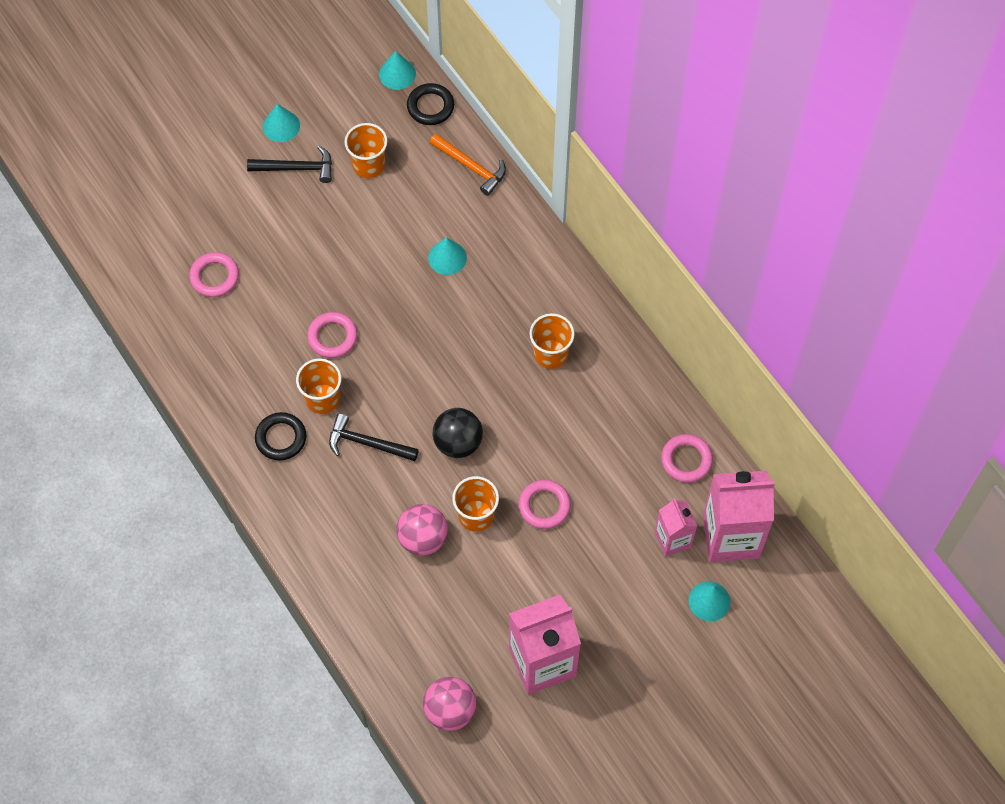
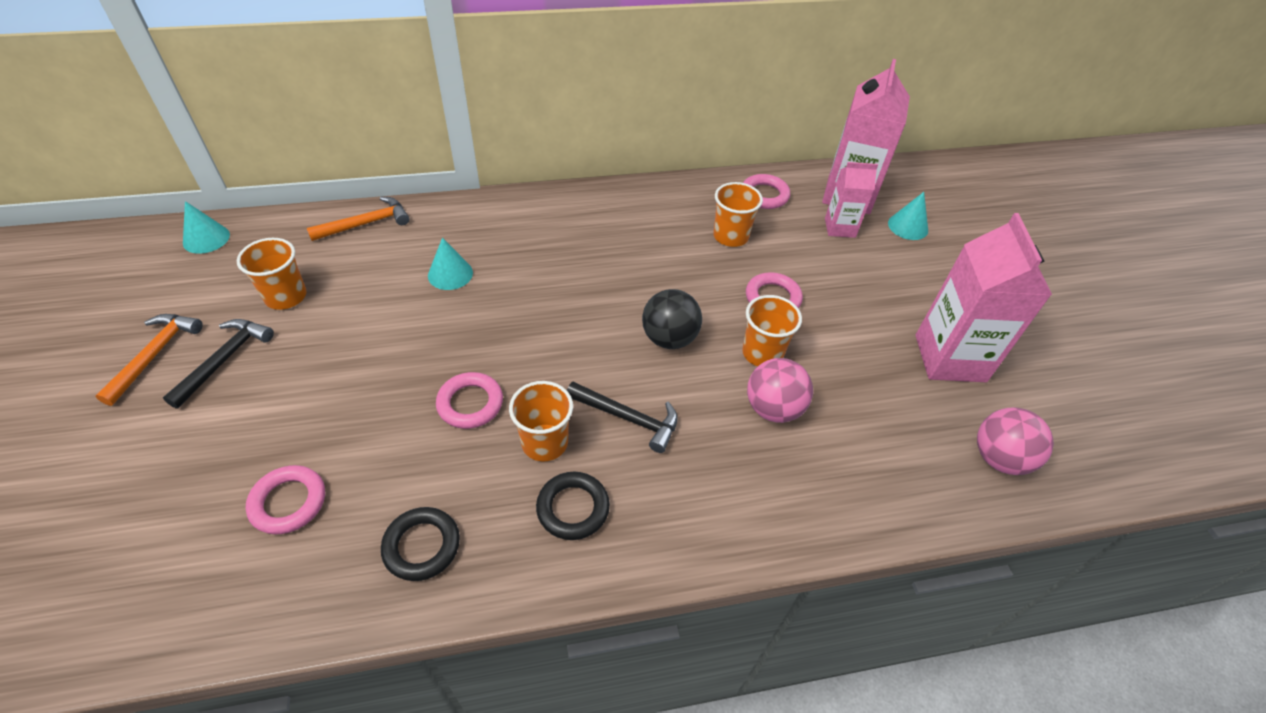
camera: 70 degrees left, 15 degrees down
(281, 126) = (155, 355): turquoise cone -> orange hammer
(367, 443) = (628, 418): black hammer -> black hammer turned 105 degrees counterclockwise
(430, 107) = (270, 228): black ring -> black ring (422, 546)
(550, 354) = (610, 239): orange cup -> orange cup (730, 236)

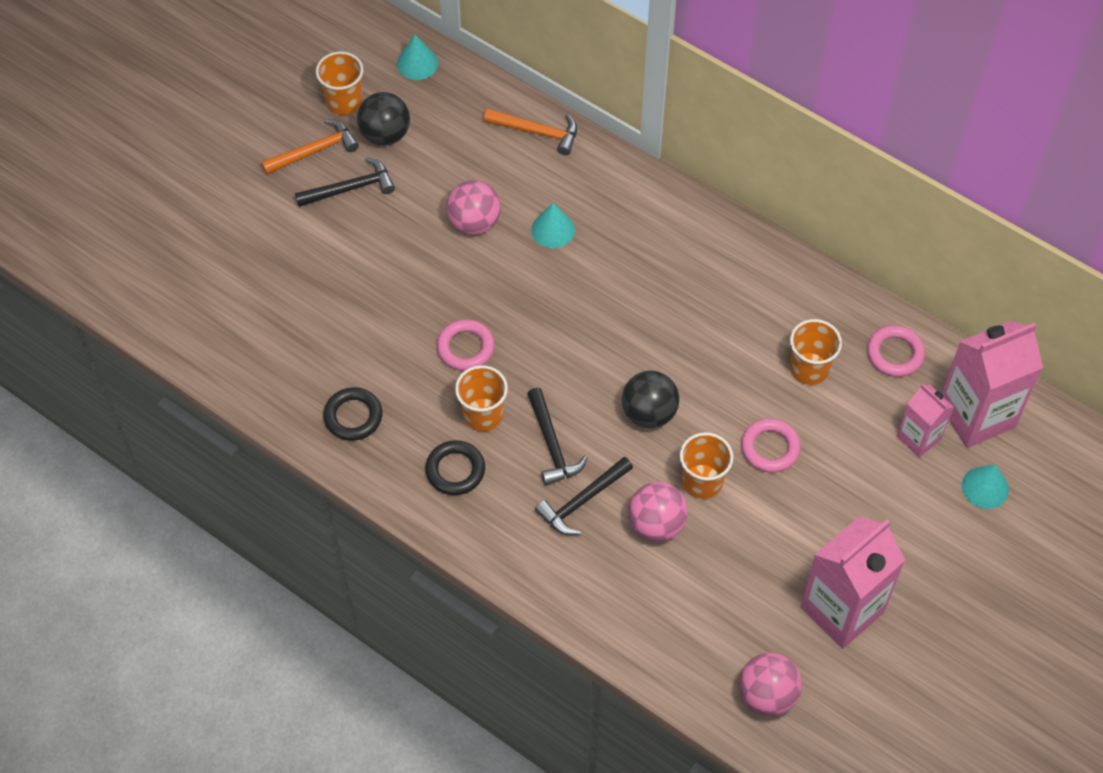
camera: 50 degrees right, 10 degrees up
(222, 301) = (385, 134): none -> black ball
(286, 296) = (427, 162): orange cup -> orange cup (344, 101)
(288, 502) = (308, 326): pink ring -> none
(376, 310) = (474, 222): none -> pink ball
(702, 440) = (582, 501): none -> black hammer

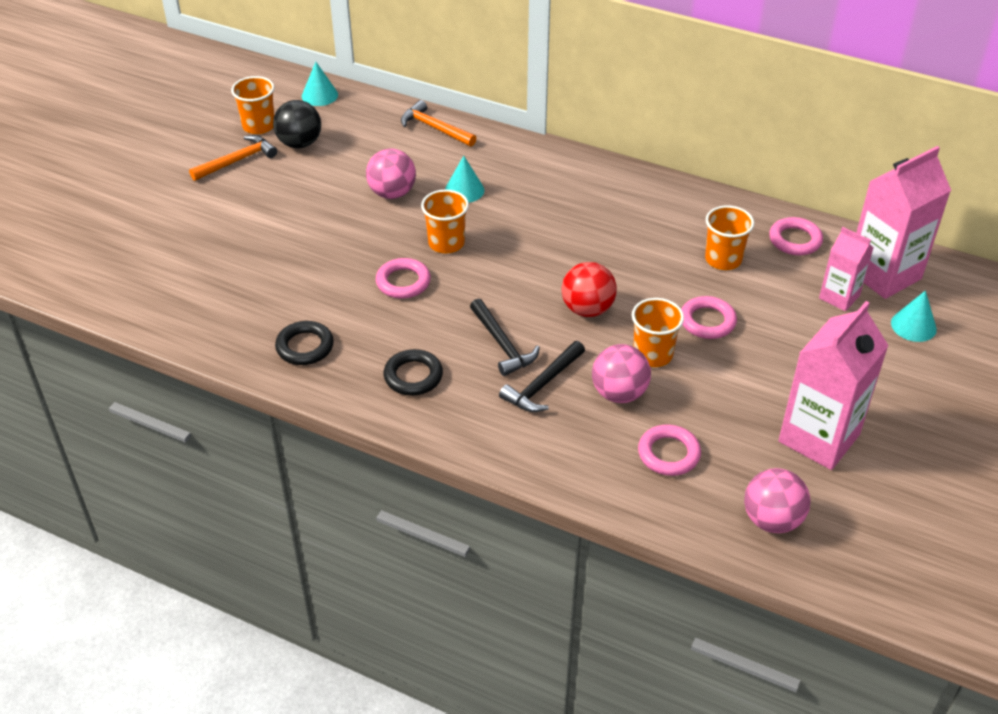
camera: 10 degrees left, 15 degrees down
(351, 188) = (274, 182): black hammer -> none
(483, 414) = (430, 330): orange cup -> orange cup (446, 243)
(537, 132) = (434, 128): orange hammer -> orange hammer turned 150 degrees counterclockwise
(649, 413) = (587, 309): black ball -> red ball
(687, 603) = (668, 454): none -> pink ring

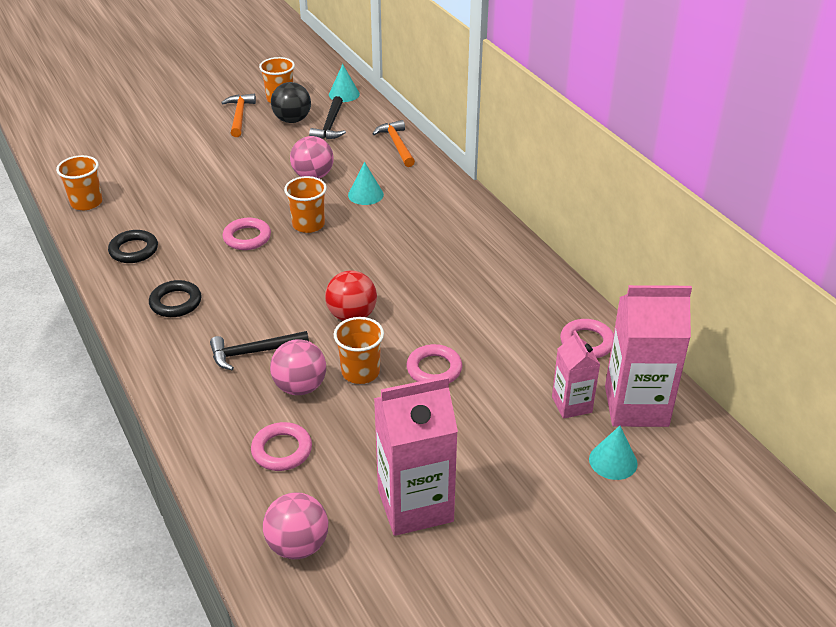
camera: 35 degrees right, 5 degrees down
(237, 161) = (239, 116): orange hammer -> orange hammer turned 90 degrees counterclockwise
(502, 344) = (260, 311): black hammer -> black hammer (330, 125)
(723, 259) = (505, 329): orange cup -> orange cup (86, 202)

